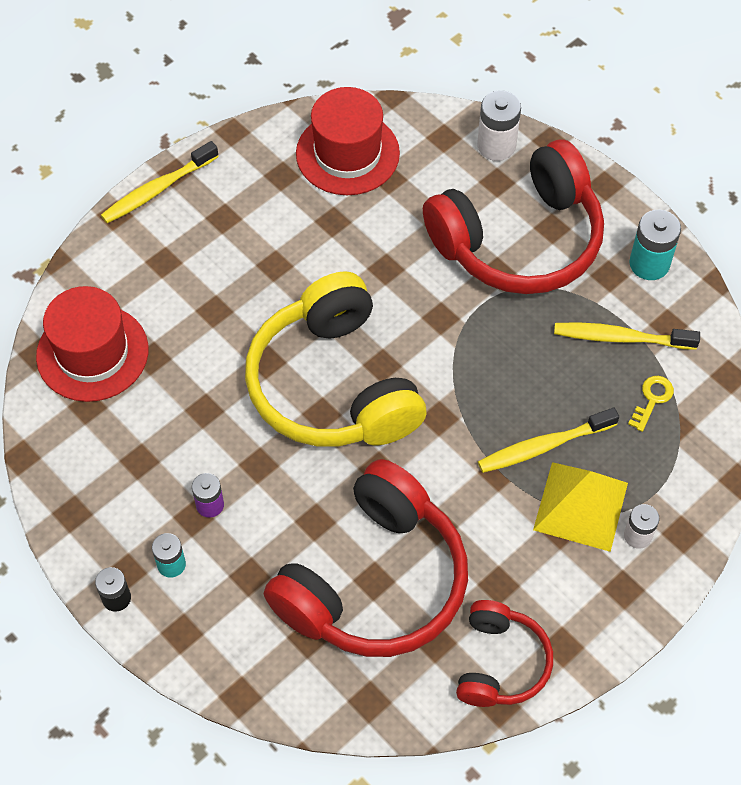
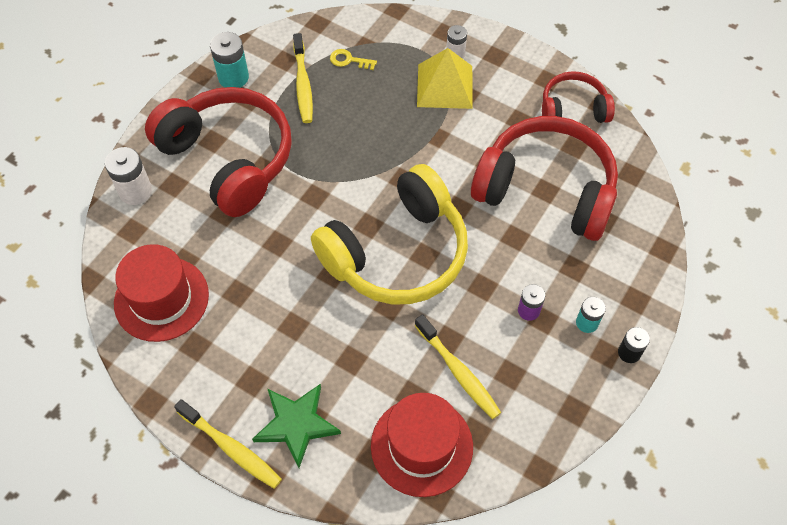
camera: 105 degrees left, 0 degrees up
(160, 247) = (296, 424): none -> green star
(543, 446) = (406, 113): yellow toothbrush -> yellow toothbrush (458, 372)

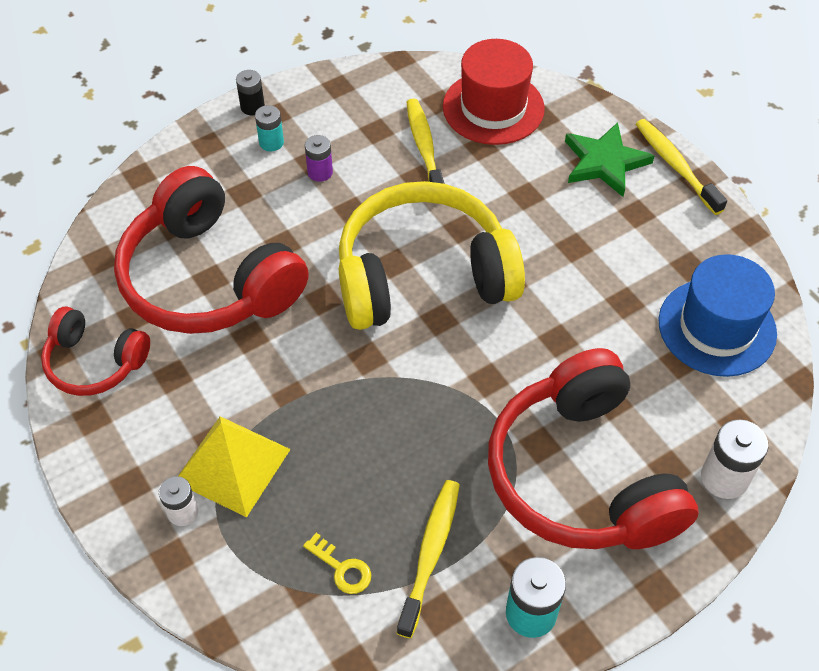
camera: 155 degrees left, 5 degrees down
(161, 299) = (717, 327): red hat -> blue hat

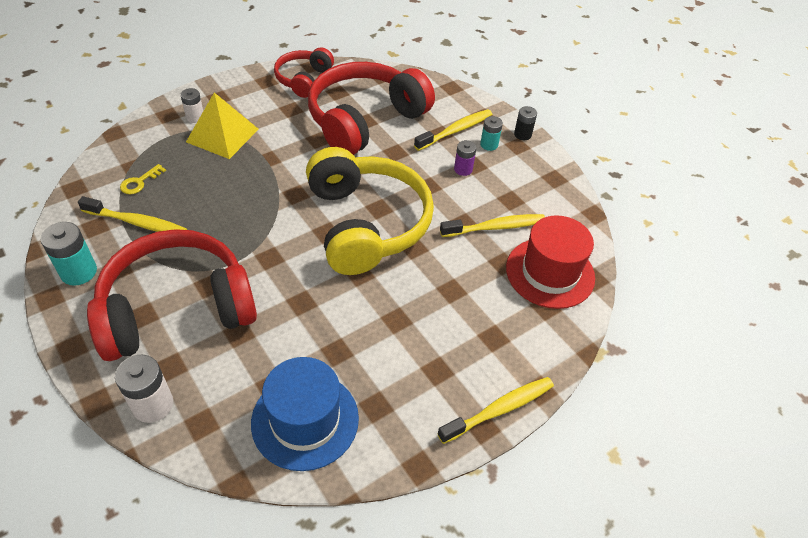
camera: 85 degrees right, 5 degrees down
(240, 175) = (455, 131): none -> yellow toothbrush
(605, 162) = (496, 350): green star -> none

